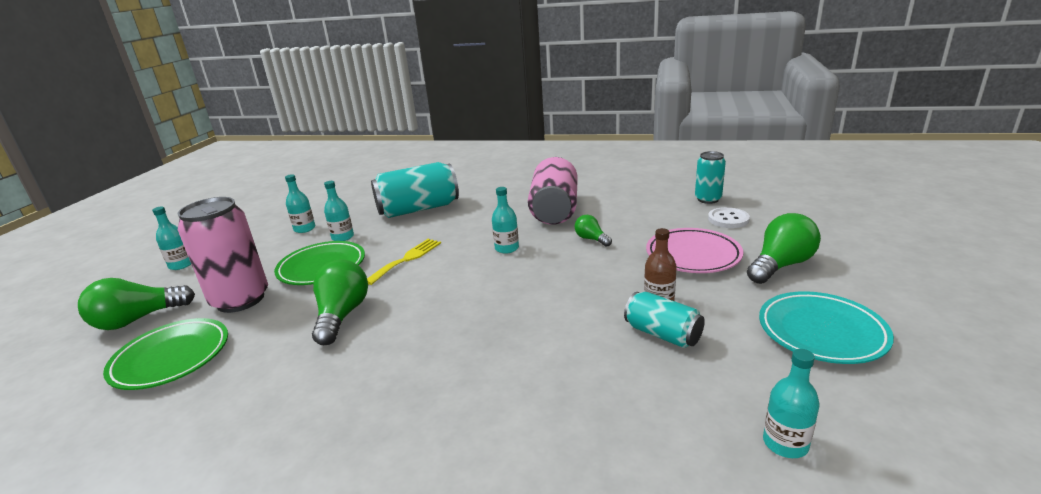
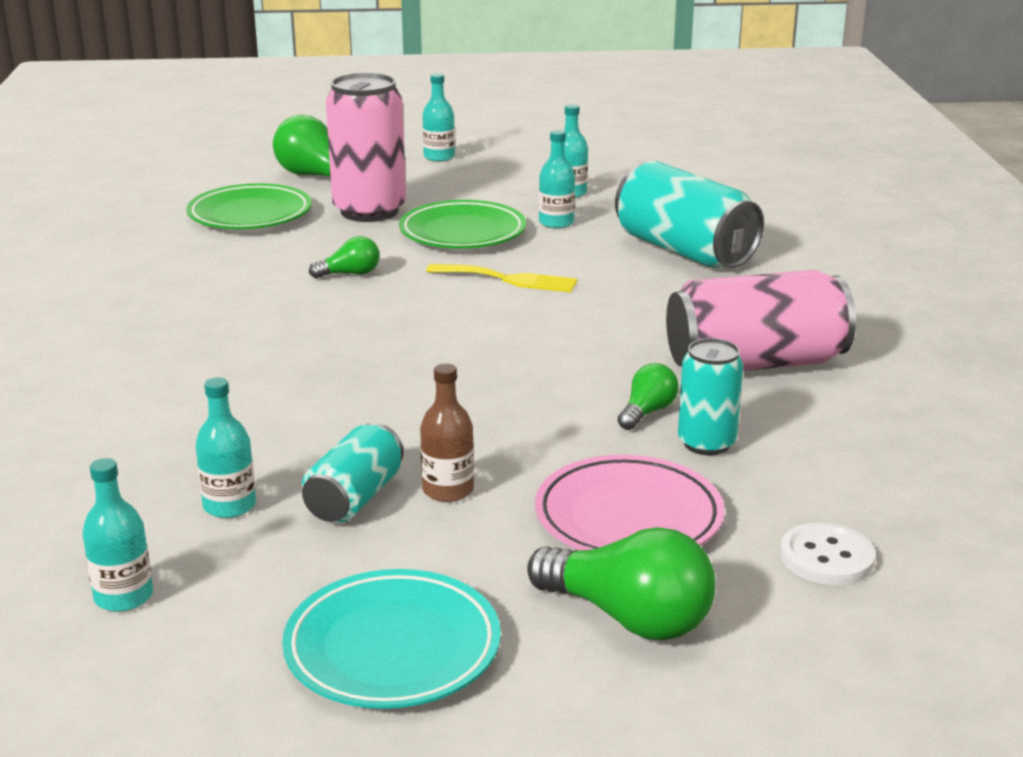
camera: 70 degrees right, 0 degrees up
(342, 315) = (350, 274): green light bulb -> green light bulb, size x0.55
(507, 248) = (576, 344): turquoise bottle -> turquoise bottle (229, 506)
(708, 199) = (928, 530): turquoise can -> turquoise can (706, 443)

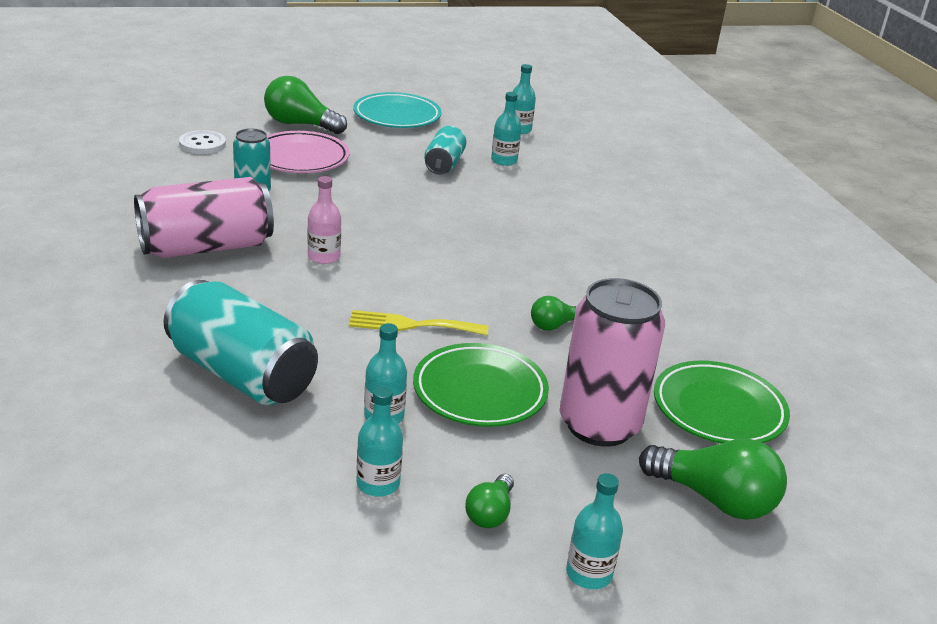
camera: 165 degrees right, 5 degrees up
(448, 490) = (397, 168): brown bottle -> none
(598, 348) = (324, 257): none -> pink bottle
(647, 412) = (288, 211): green light bulb -> green light bulb (490, 513)

